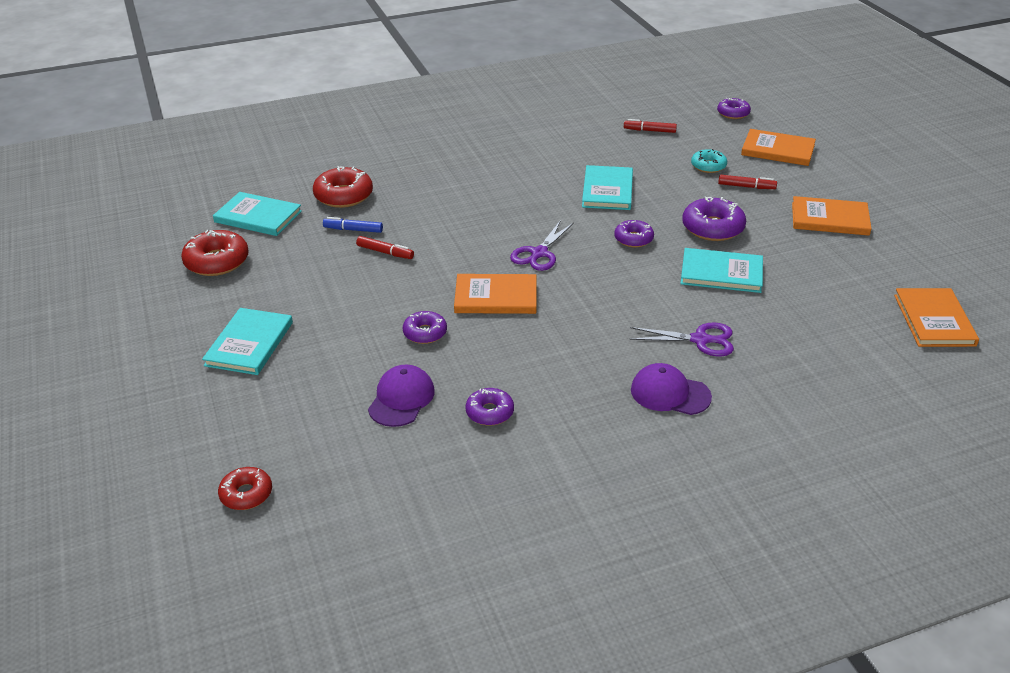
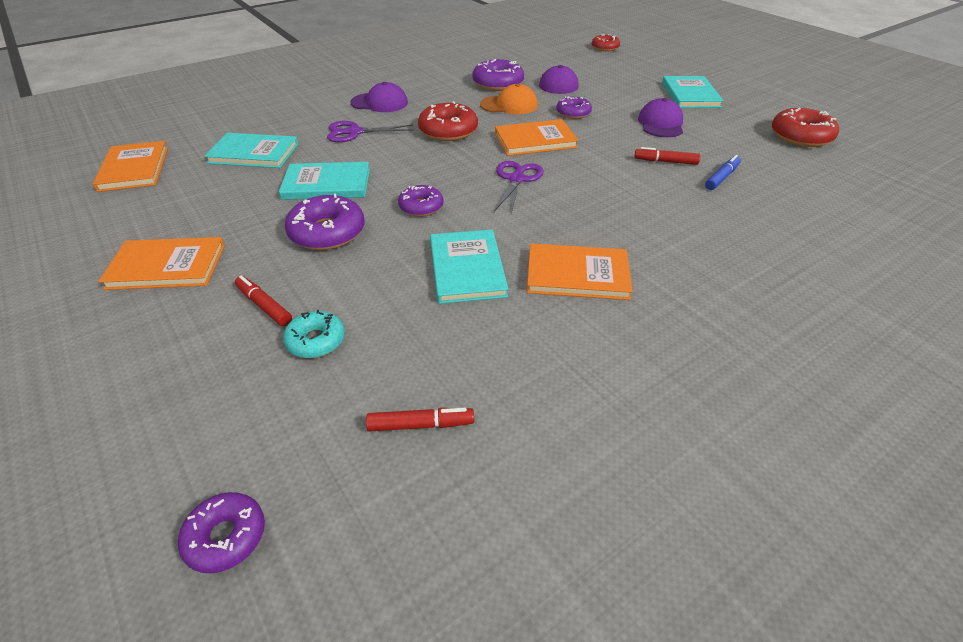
camera: 165 degrees right, 5 degrees up
(258, 217) = (833, 178): turquoise book -> turquoise book (254, 153)
(339, 300) = (661, 124): none -> purple cap
(343, 196) = (782, 213): red donut -> red donut (448, 131)
(353, 230) = (721, 178): blue marker -> blue marker turned 45 degrees counterclockwise
(490, 412) = (498, 83): purple donut -> purple donut, size x1.61
(496, 360) = (509, 105): none -> orange cap
(746, 187) = (264, 306): red marker -> red marker turned 45 degrees clockwise
(778, 150) = (175, 407): orange book -> orange book (577, 275)

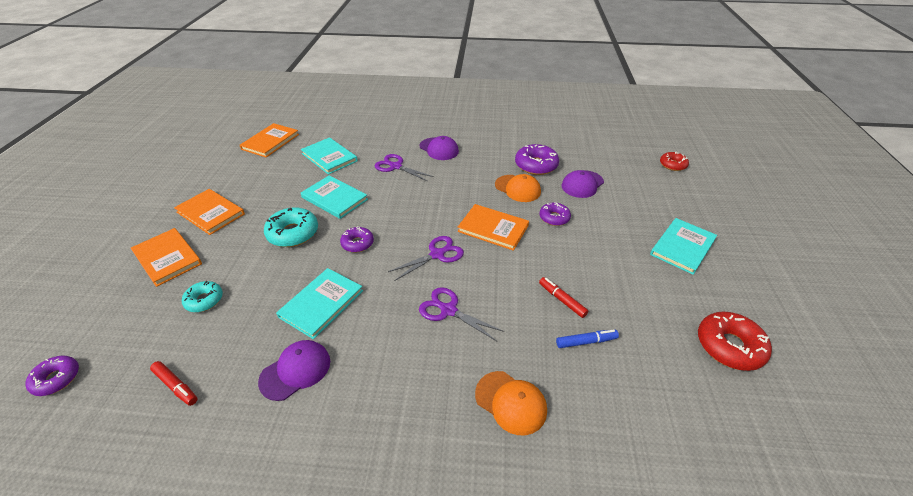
camera: 40 degrees right, 0 degrees up
(264, 306) = (213, 263): red marker -> none
(327, 232) = (293, 233): purple donut -> turquoise donut
(448, 131) = (449, 192): red donut -> none
(577, 275) = (370, 352): orange book -> orange book (167, 258)
(593, 211) = (448, 310): none -> purple scissors
(661, 124) = (611, 262): purple cap -> purple cap (296, 371)
(735, 240) = (511, 402): none -> orange cap

